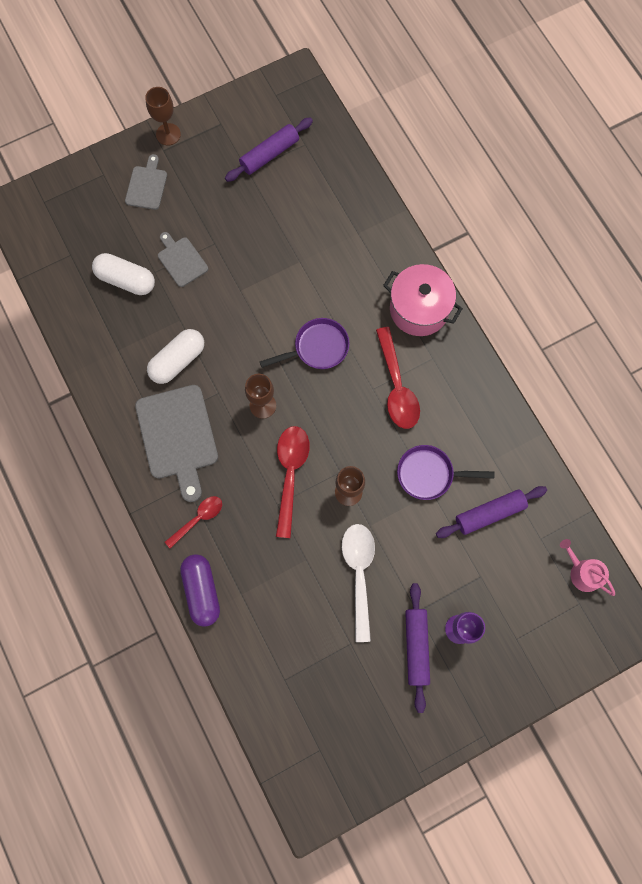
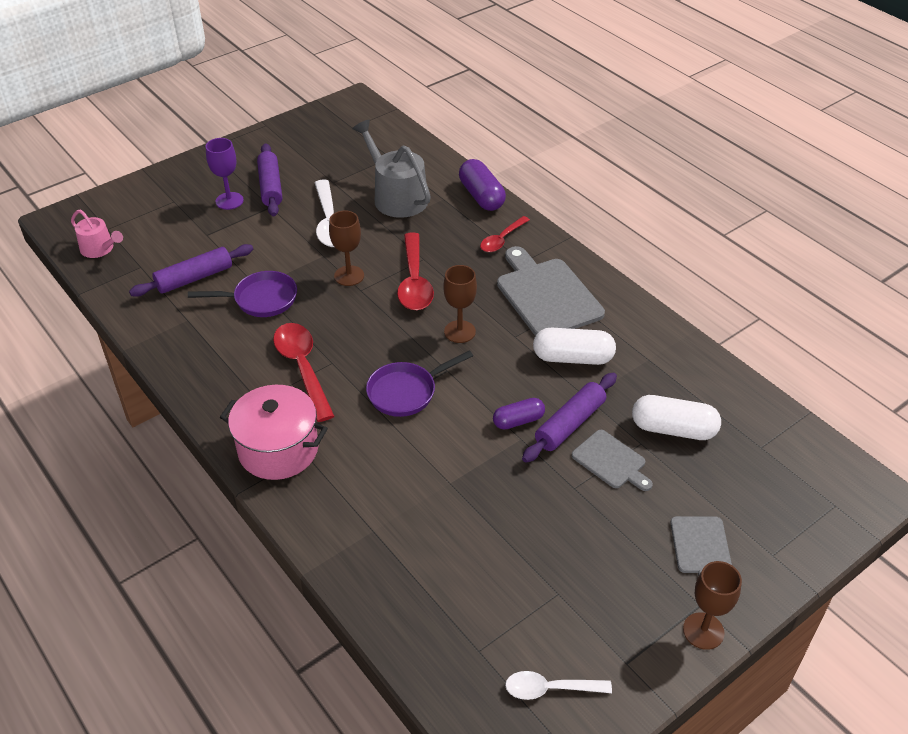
camera: 170 degrees right, 30 degrees down
(178, 361) = (573, 358): white capsule -> white capsule turned 60 degrees clockwise
(238, 306) = (518, 421): none -> purple capsule
(269, 116) = (550, 689): none -> white spoon
(269, 154) = (531, 624): purple rolling pin -> purple rolling pin (569, 424)
(288, 606) = (396, 196): none -> grey watering can

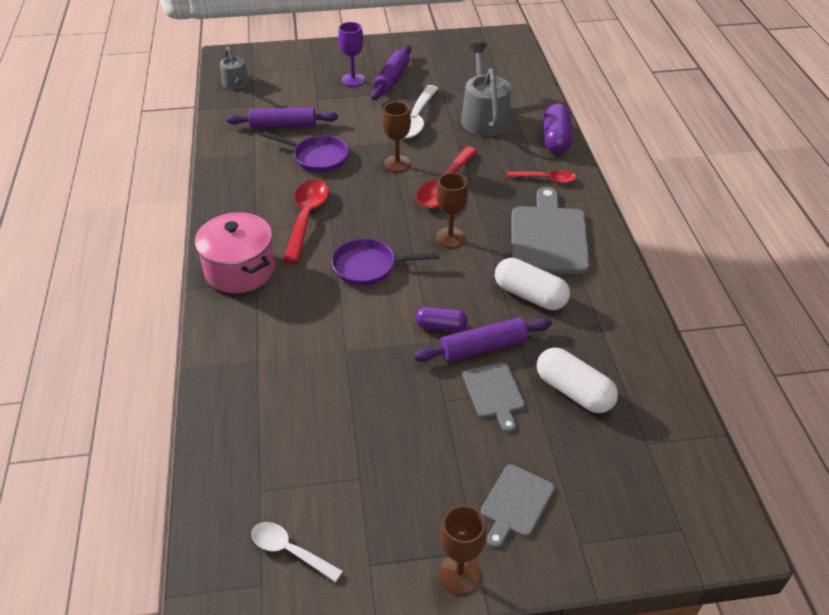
camera: 30 degrees right, 0 degrees up
(100, 249) = (236, 84): pink watering can -> grey watering can
(502, 239) = (545, 179): red spoon -> red spoon turned 150 degrees counterclockwise

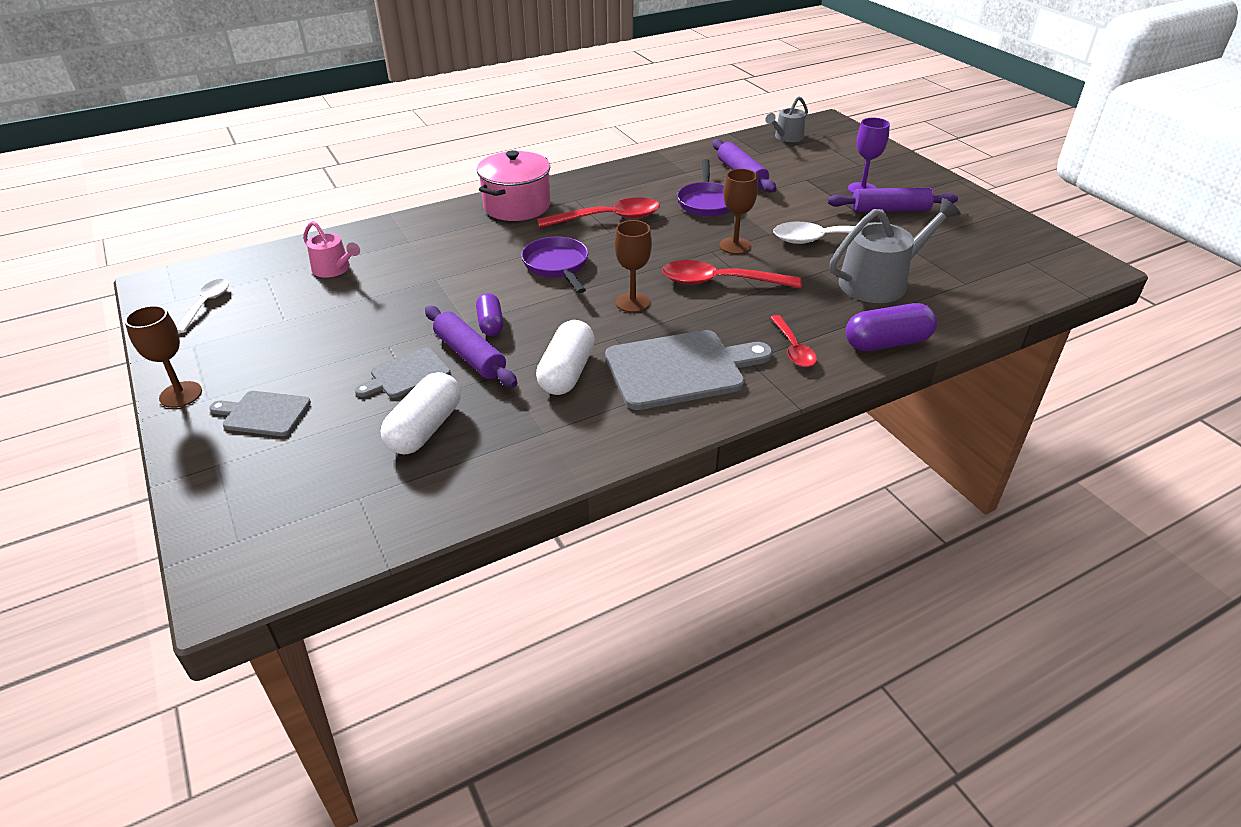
camera: 70 degrees right, 5 degrees down
(279, 428) = (334, 269): none -> pink watering can

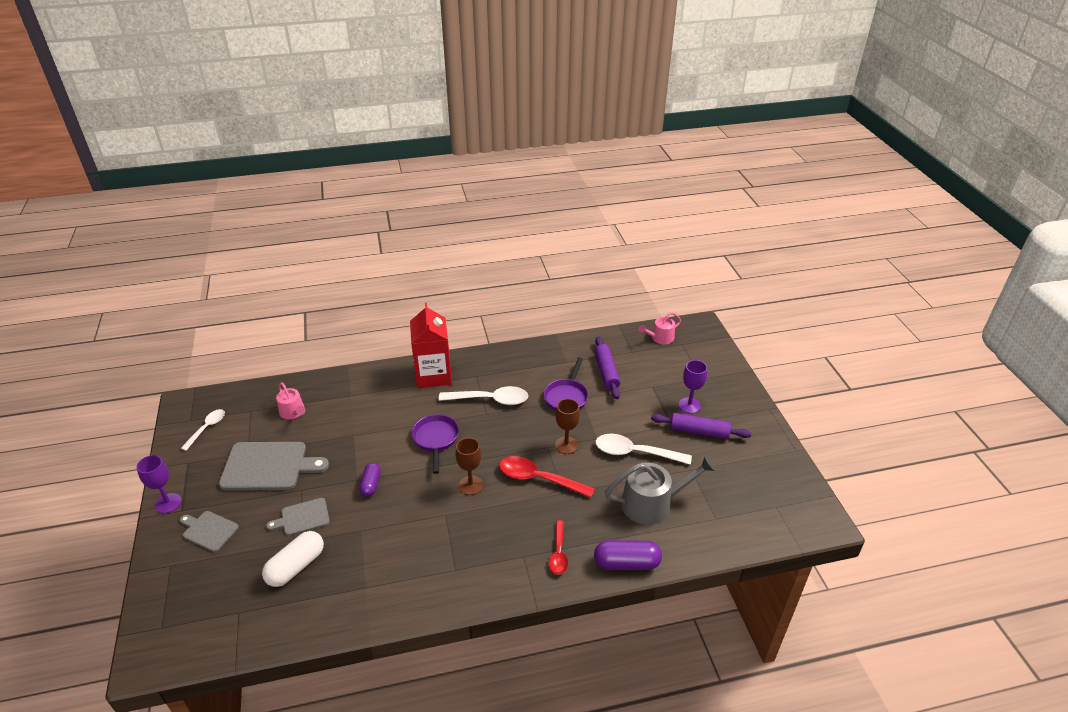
camera: 15 degrees right, 0 degrees up
(181, 394) = (168, 503): brown goblet -> purple goblet
(470, 355) = (347, 510): purple rolling pin -> none
(517, 206) = (433, 375): pink pot -> red carton
(567, 372) = (401, 539): white capsule -> none
(608, 218) = (490, 400): red spoon -> white spoon
(680, 369) = (474, 553): grey cutting board -> grey cutting board (268, 466)
(786, 137) = (660, 338): grey watering can -> pink watering can

